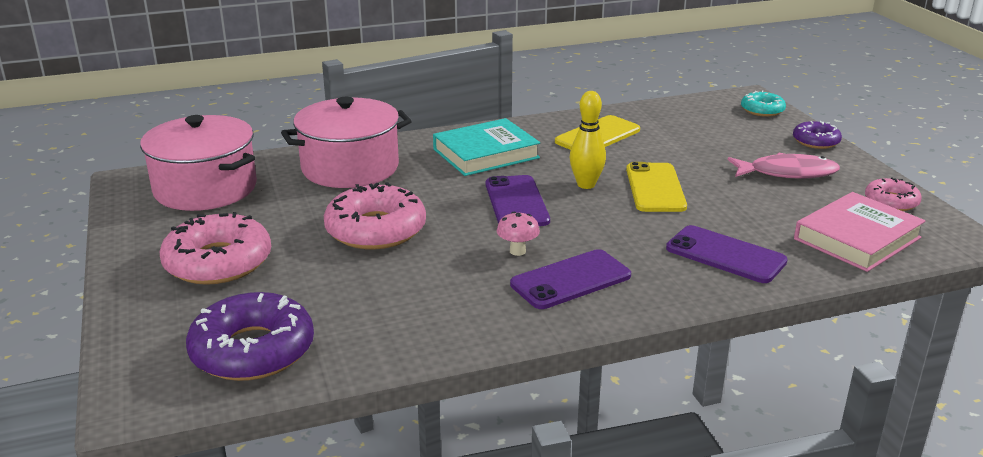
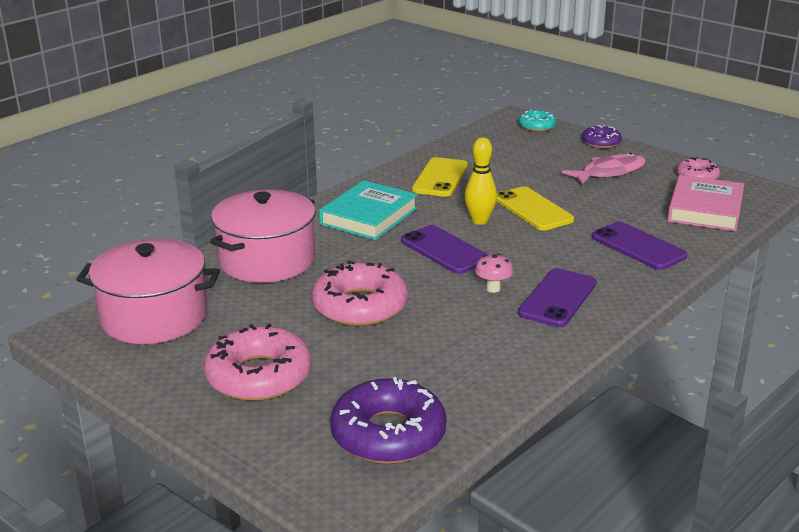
camera: 30 degrees left, 0 degrees up
(725, 255) = (638, 246): purple phone -> purple phone turned 45 degrees clockwise

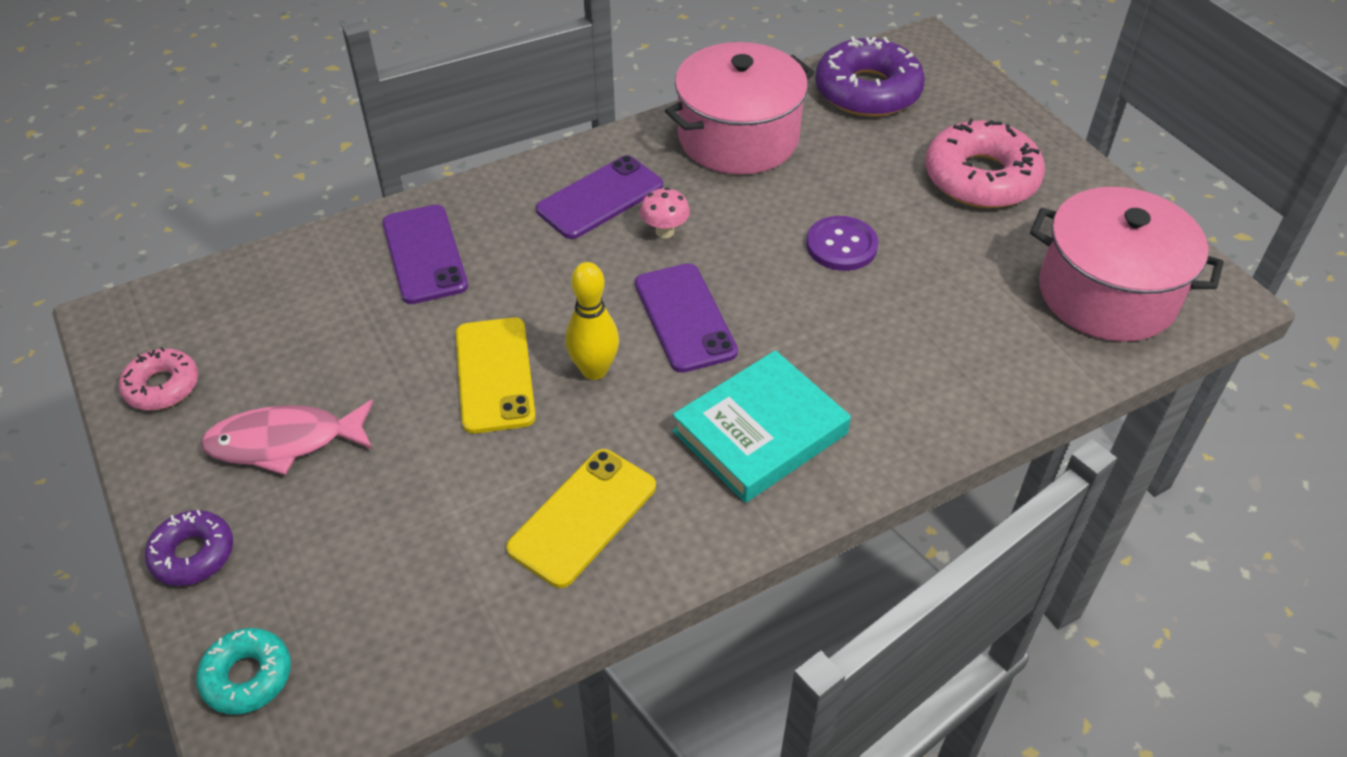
camera: 160 degrees left, 20 degrees up
(267, 260) = (947, 366): pink pot -> pink pot (738, 137)
(360, 306) = (841, 245): pink donut -> purple button
(705, 209) = (252, 302): pink book -> none

